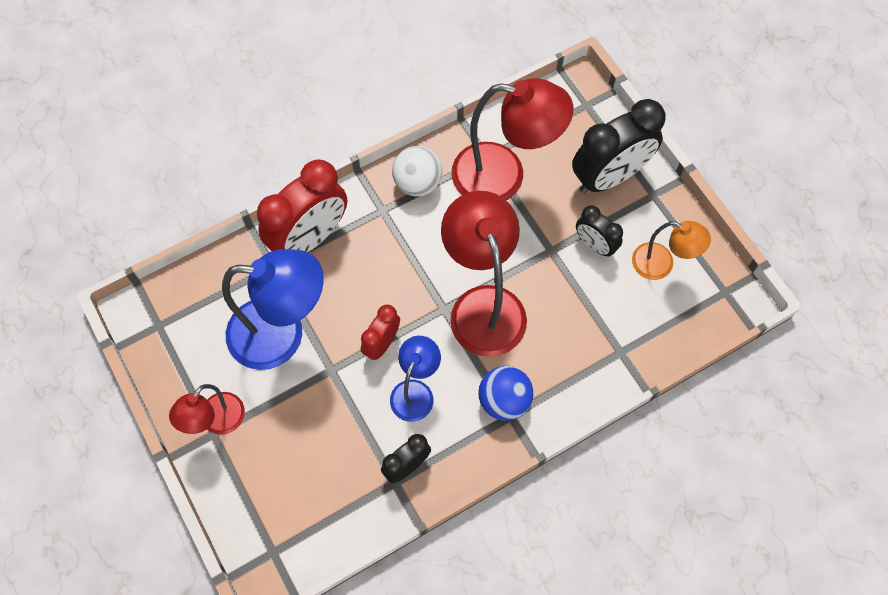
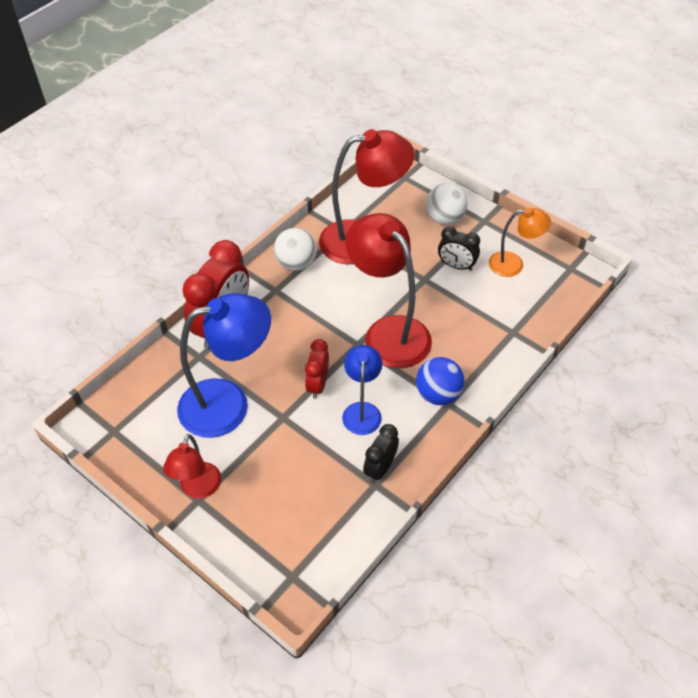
camera: 20 degrees left, 15 degrees down
(609, 177) = (445, 218): black clock -> white ball

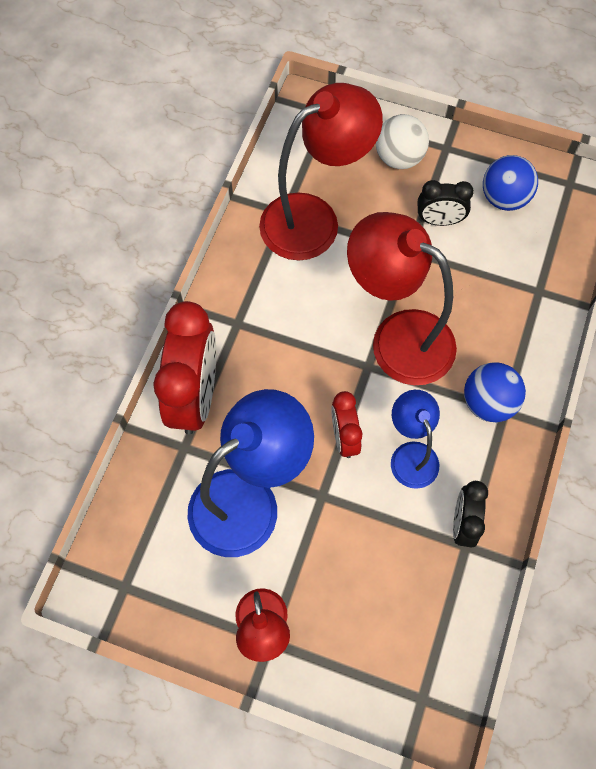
camera: 20 degrees left, 15 degrees up
(296, 263) = (246, 277): white ball -> none
(513, 264) = (504, 198): orange lamp -> blue ball

